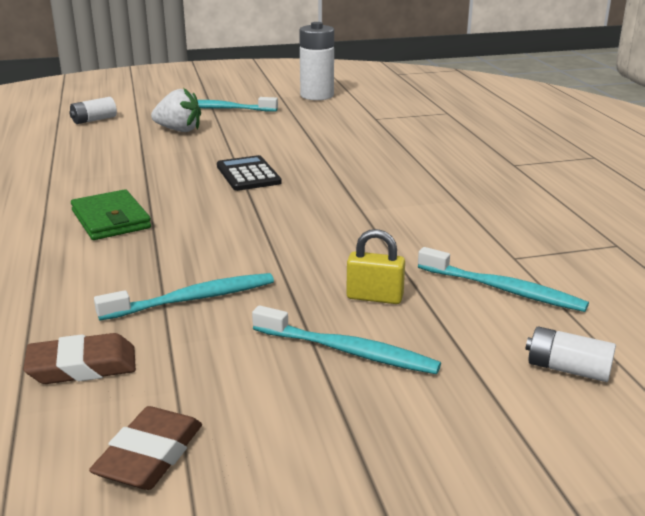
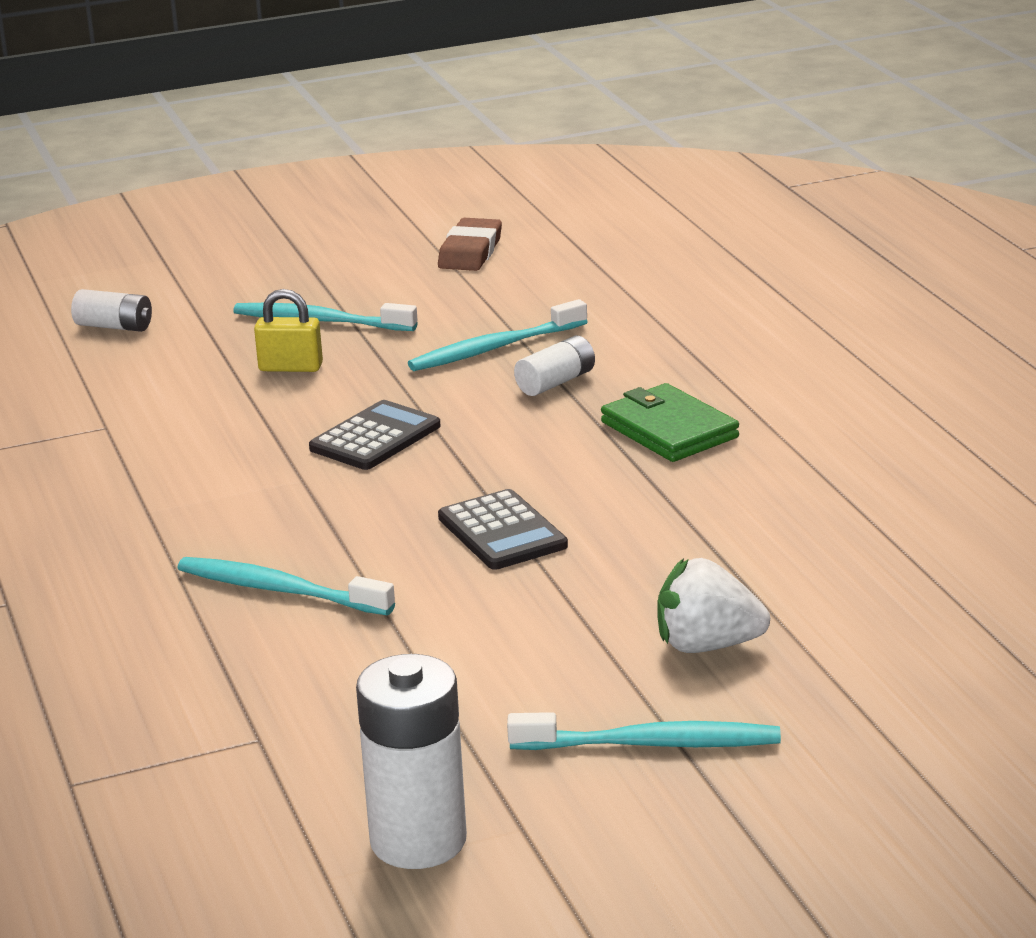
camera: 175 degrees right, 0 degrees up
(82, 366) = (566, 291): brown eraser -> none
(94, 120) = (933, 665): white battery -> white battery (556, 382)
(310, 231) = (375, 437): none -> black calculator
(503, 289) = (140, 388): turquoise toothbrush -> turquoise toothbrush (280, 590)

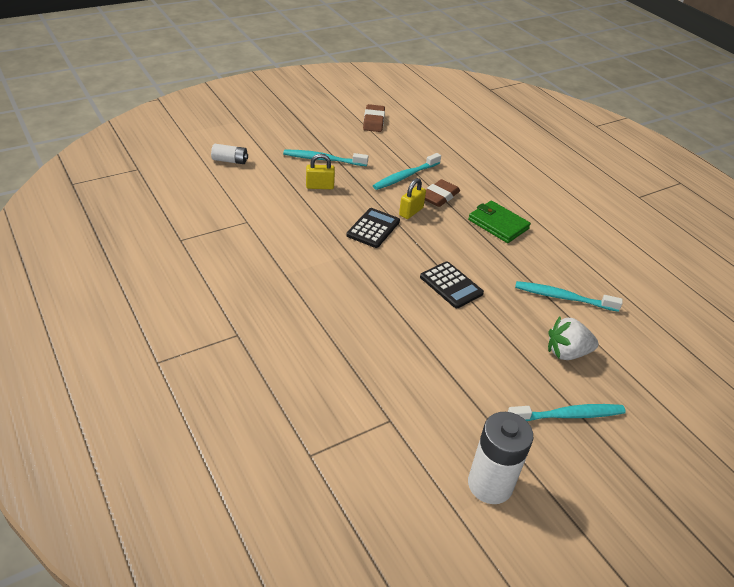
camera: 15 degrees left, 15 degrees up
(280, 590) = (365, 323): turquoise toothbrush -> turquoise toothbrush (563, 297)
(476, 409) = (411, 212): none -> yellow padlock
(556, 382) = (439, 196): white battery -> brown eraser

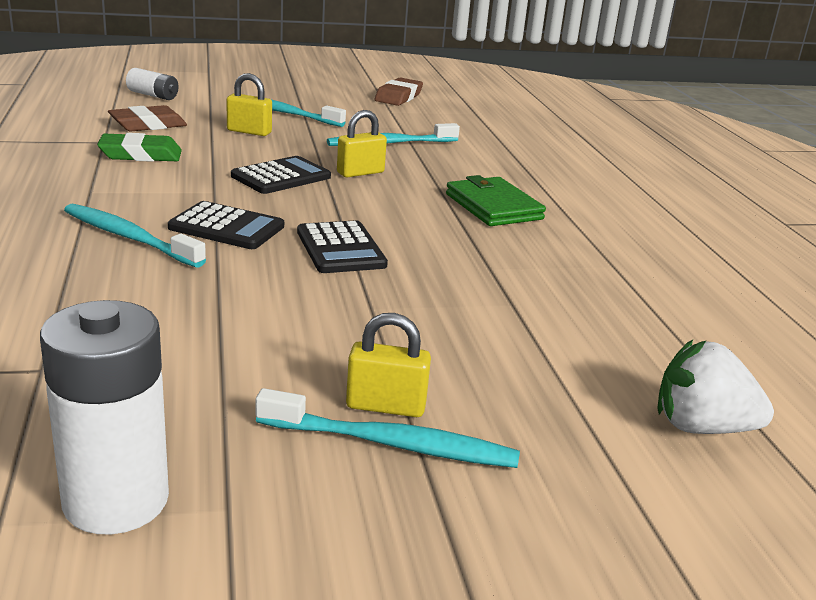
camera: 20 degrees right, 15 degrees down
(280, 229) = (140, 155): none -> green eraser
(383, 284) = (226, 227): none -> black calculator
(439, 196) = (423, 167): brown eraser -> brown eraser (148, 125)
(550, 393) = (385, 406): none -> yellow padlock
(563, 297) = (534, 299): turquoise toothbrush -> turquoise toothbrush (129, 237)
(567, 353) = (474, 363): white strawberry -> white strawberry (701, 427)

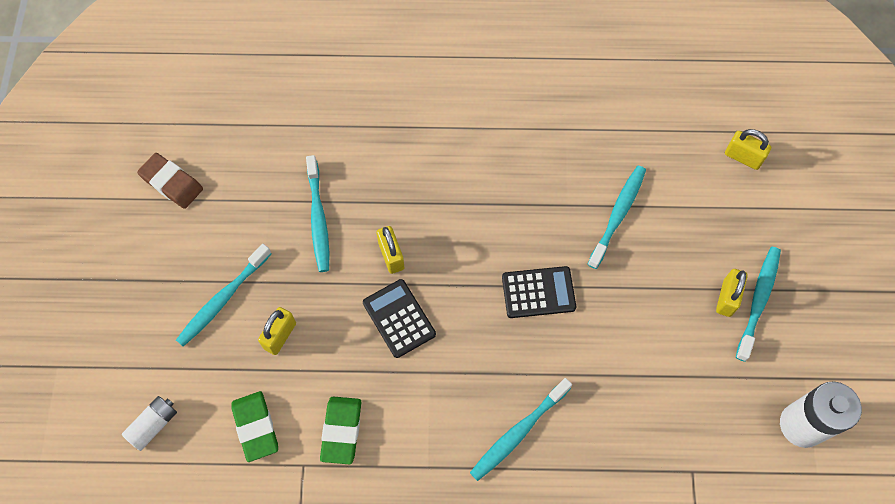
camera: 75 degrees left, 40 degrees up
(148, 125) = (255, 427): brown eraser -> green eraser
(226, 227) = (501, 365): black calculator -> none
(493, 206) = (465, 174): green wallet -> none
(496, 304) = (617, 215): none -> turquoise toothbrush
(701, 427) = (743, 157): white strawberry -> yellow padlock

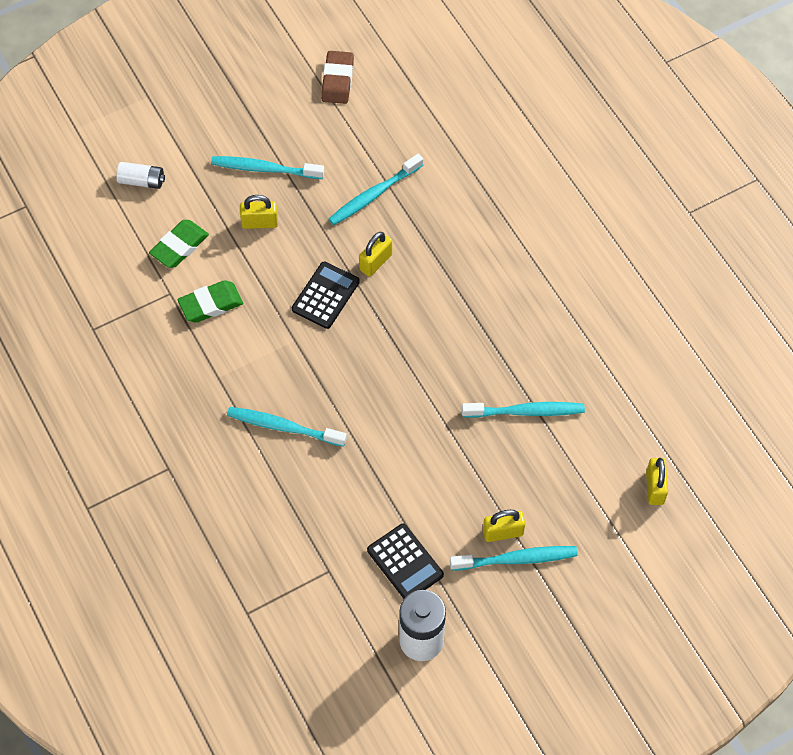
camera: 60 degrees right, 5 degrees down
(538, 292) = (413, 384): black calculator -> black calculator (405, 562)

